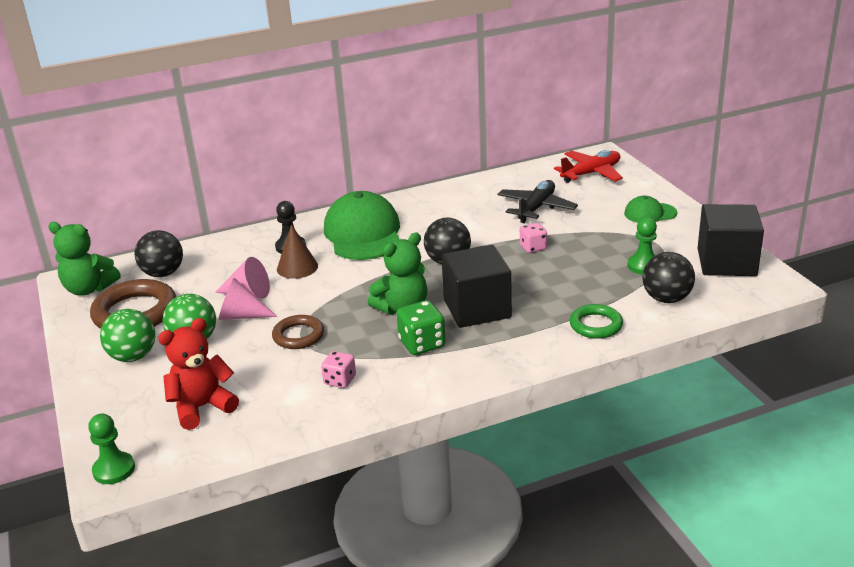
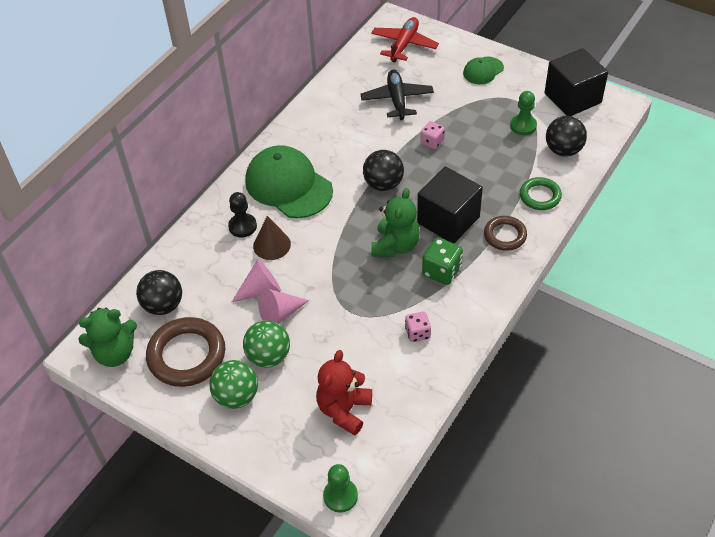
camera: 35 degrees left, 20 degrees up
(298, 336) = (345, 310): brown ring -> brown ring (505, 235)

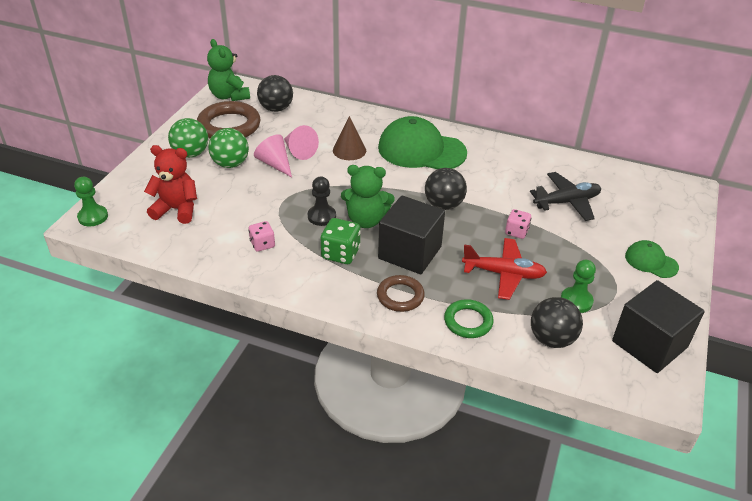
camera: 75 degrees right, 10 degrees down
(242, 226) = (366, 133): black pawn -> black pawn (321, 216)
(288, 185) = (421, 150): green cap -> green cap turned 105 degrees counterclockwise
(404, 45) = (655, 199): red plane -> red plane (503, 274)

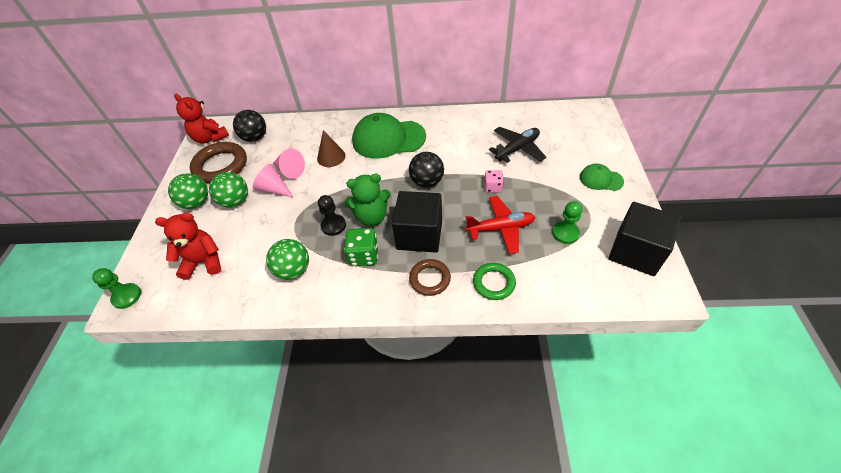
camera: 15 degrees left, 10 degrees up
(229, 96) = (210, 138): green teddy bear -> red teddy bear
(262, 244) = (293, 270): pink dice -> green ball
(552, 339) = (564, 275): black ball -> none

